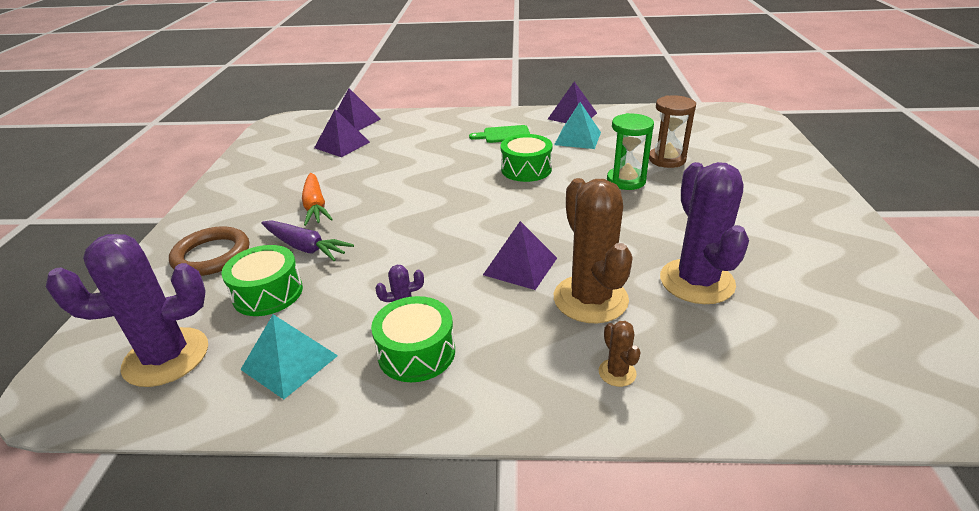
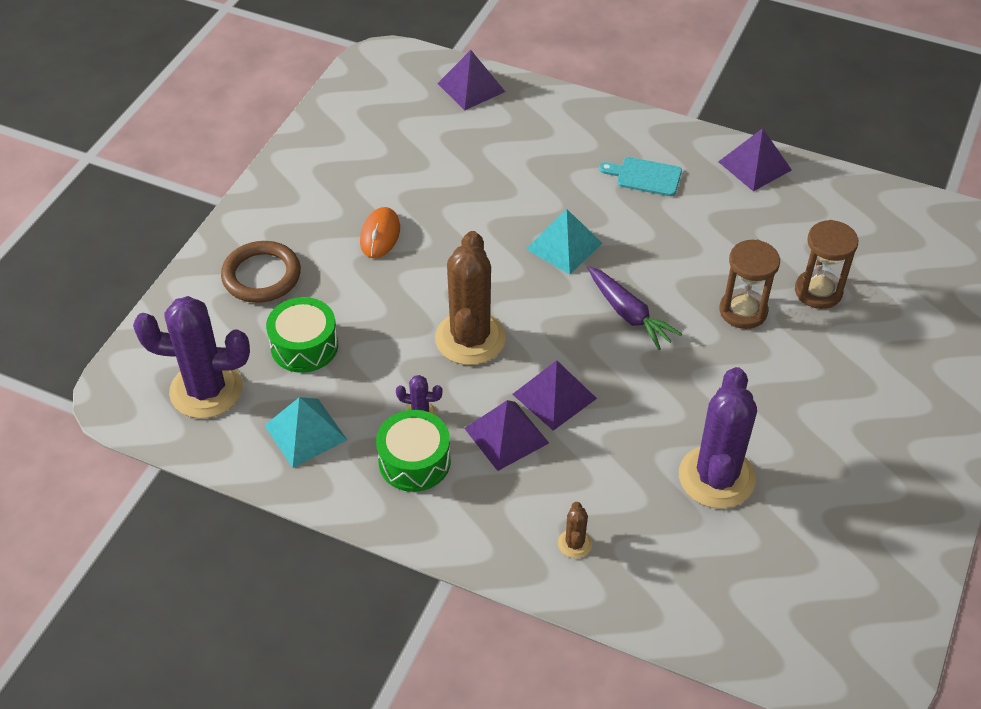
camera: 20 degrees right, 15 degrees up
(305, 247) = (353, 296): purple carrot -> purple carrot (629, 314)
(315, 206) = (380, 235): orange carrot -> orange mouse
(342, 145) = (440, 132): purple pyramid -> purple pyramid (506, 435)
(504, 135) = (645, 176): green cutting board -> turquoise cutting board
(526, 169) = (638, 251): green drum -> none
(577, 138) = (733, 214): turquoise pyramid -> turquoise pyramid (564, 246)
(590, 299) = (599, 460): brown cactus -> brown cactus (470, 338)
(626, 181) = (743, 311): green hourglass -> brown hourglass

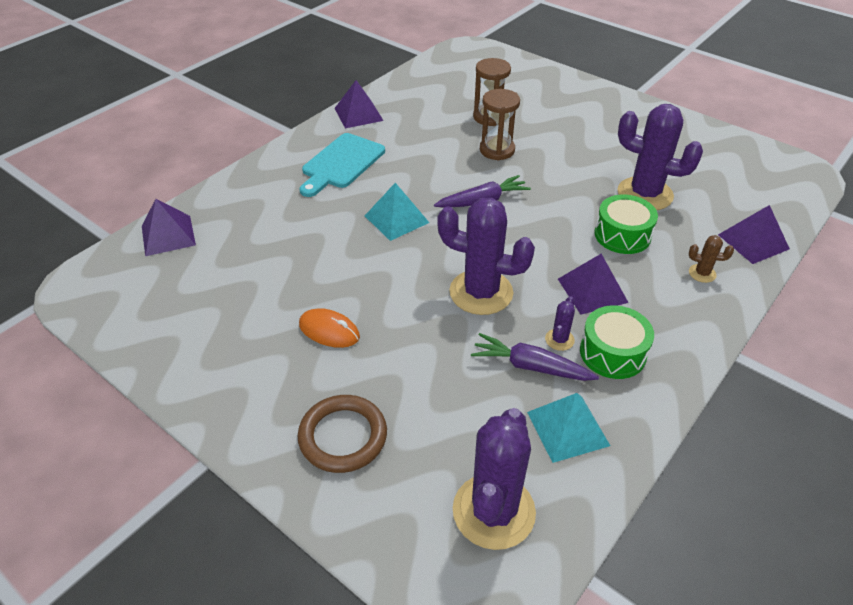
camera: 75 degrees left, 5 degrees down
(304, 346) = (455, 413): green drum -> green drum (622, 235)
(376, 394) = (531, 366): none -> purple carrot
(470, 338) = (481, 292): brown cactus -> purple cactus
(554, 396) = (556, 256): purple pyramid -> purple pyramid (753, 242)
(645, 176) = (341, 163): turquoise cutting board -> turquoise cutting board, size x1.59

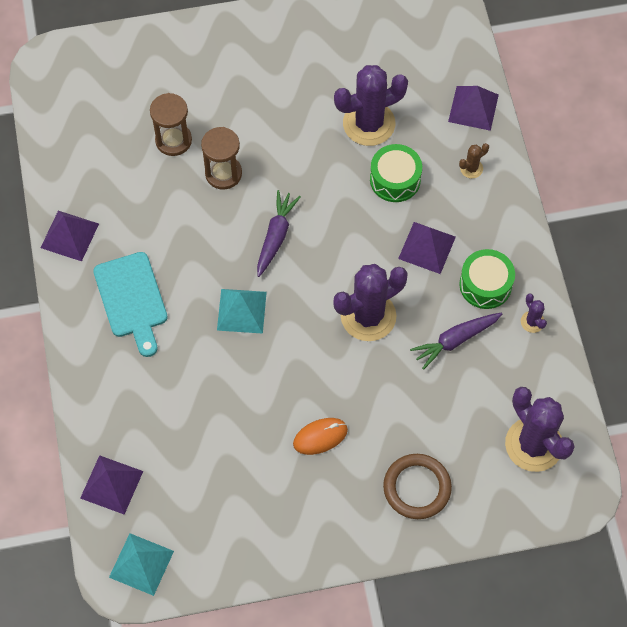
camera: 50 degrees left, 20 degrees up
(559, 339) = (449, 305): purple cactus -> purple cactus (532, 322)
(568, 428) = (515, 360): turquoise pyramid -> turquoise pyramid (141, 564)

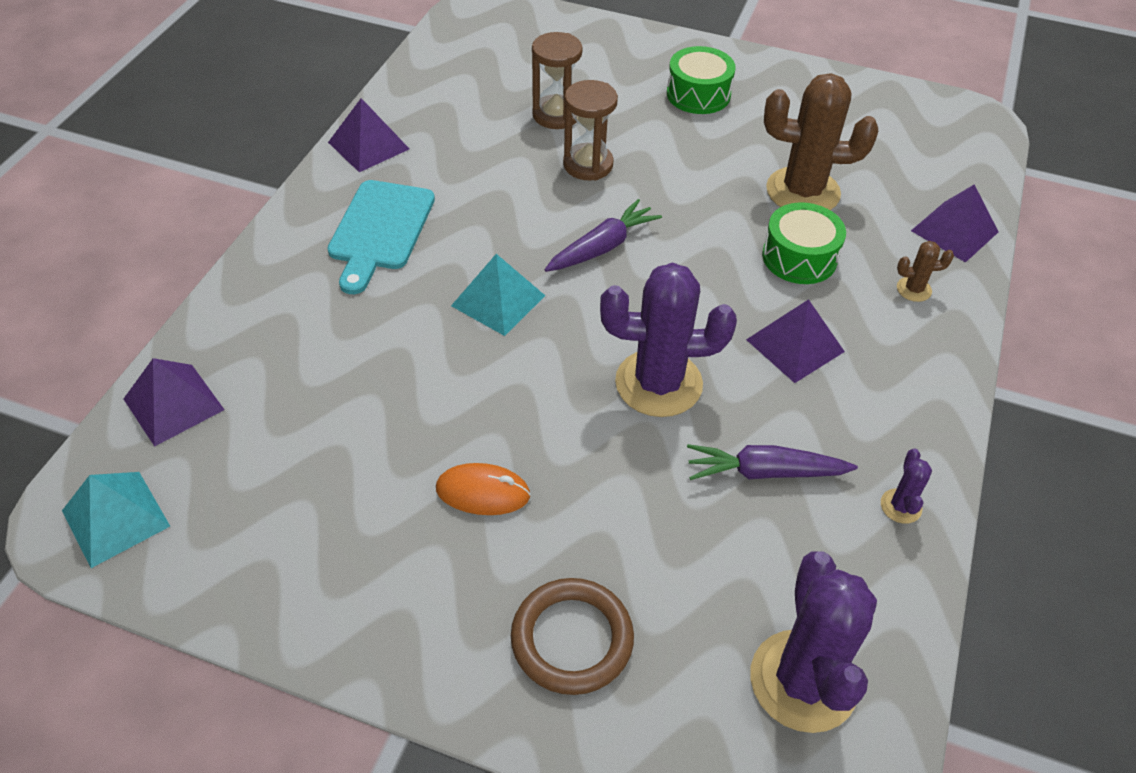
camera: 30 degrees right, 15 degrees down
(369, 124) = (803, 191): purple cactus -> brown cactus
(485, 285) = (854, 426): green drum -> green drum (698, 94)

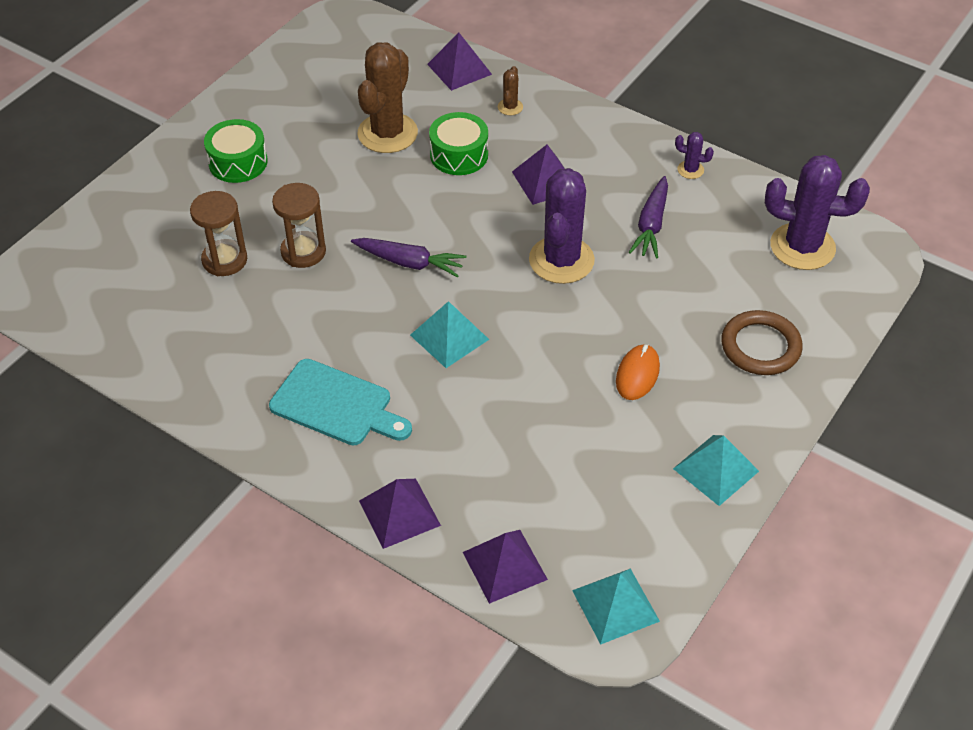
camera: 75 degrees left, 0 degrees up
(334, 604) = (716, 469): none -> turquoise pyramid
(368, 145) = (210, 402): purple pyramid -> purple pyramid (399, 513)
(602, 247) = (409, 262): purple carrot -> purple carrot turned 135 degrees clockwise

